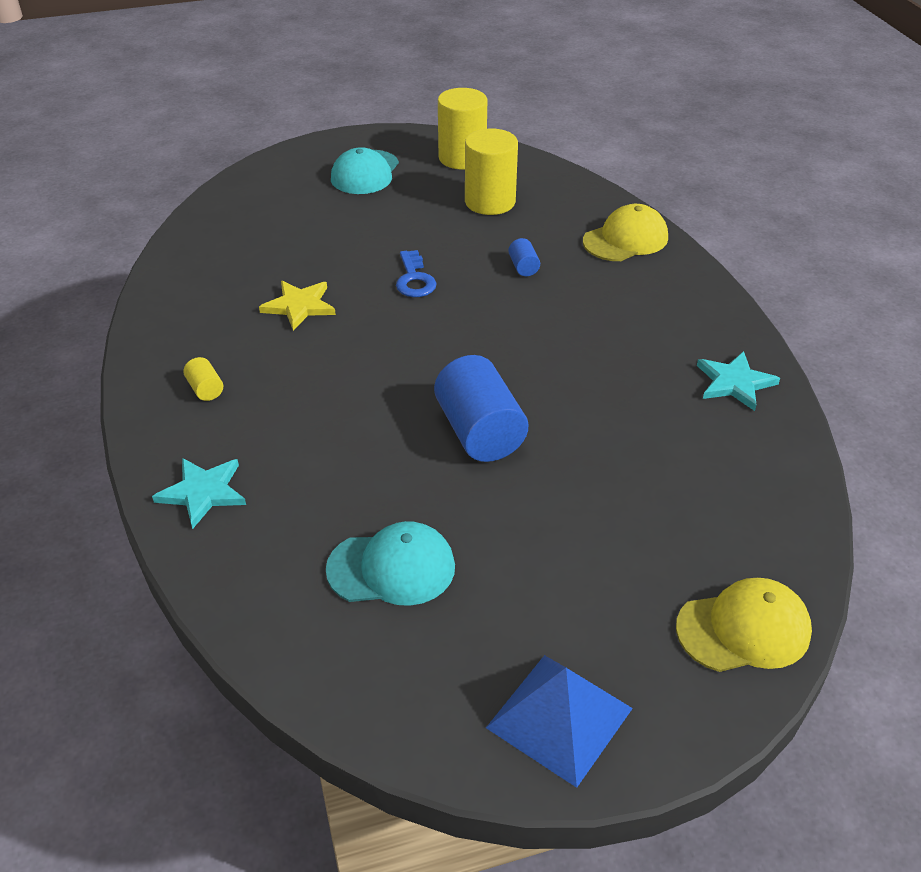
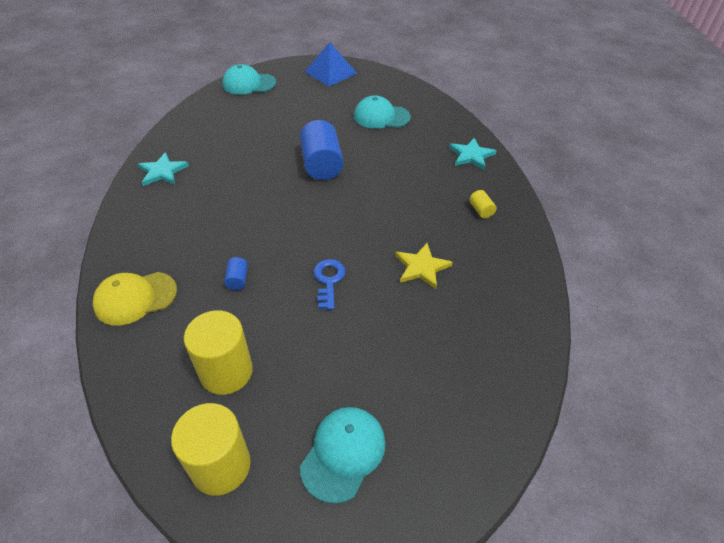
camera: 170 degrees left, 5 degrees up
(743, 629) = (249, 84): yellow cap -> turquoise cap

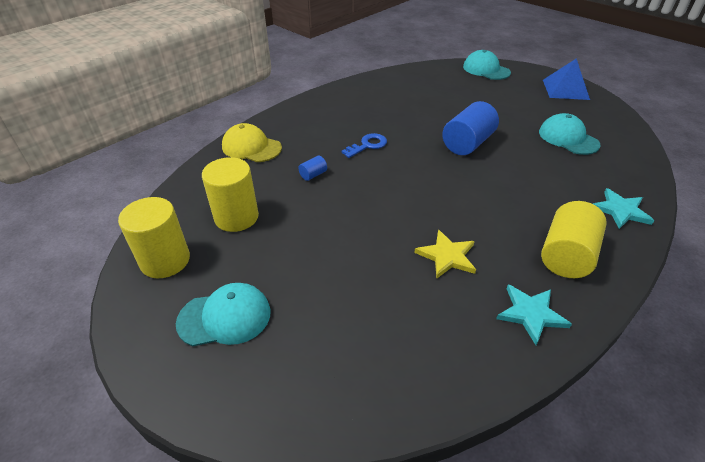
camera: 50 degrees right, 5 degrees down
(162, 172) = (357, 92): turquoise star -> turquoise star (531, 314)
(329, 280) = (366, 214): blue key -> blue key (368, 145)
(481, 210) = (566, 255): yellow cylinder -> yellow cylinder, size x2.26

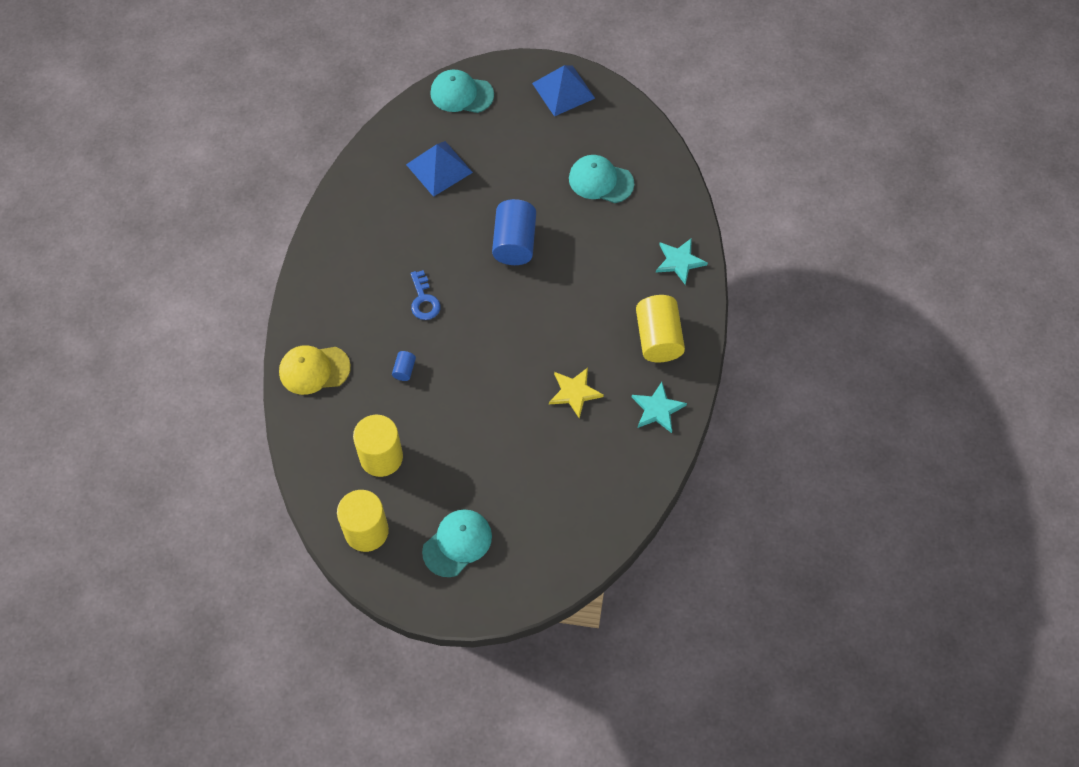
camera: 35 degrees left, 20 degrees up
(368, 145) = (424, 300): blue key -> blue key turned 150 degrees clockwise
(441, 92) = (439, 168): none -> blue pyramid

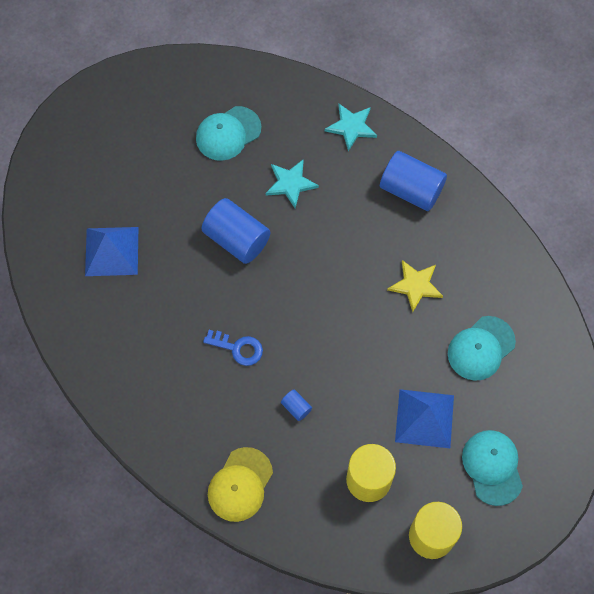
camera: 55 degrees left, 5 degrees up
(461, 94) = (48, 184): turquoise cap -> turquoise cap (481, 348)
(563, 90) = (113, 102): blue pyramid -> blue pyramid (424, 418)
(657, 409) = (475, 233): turquoise star -> turquoise star (290, 184)
(658, 338) = (411, 190): yellow cylinder -> blue cylinder

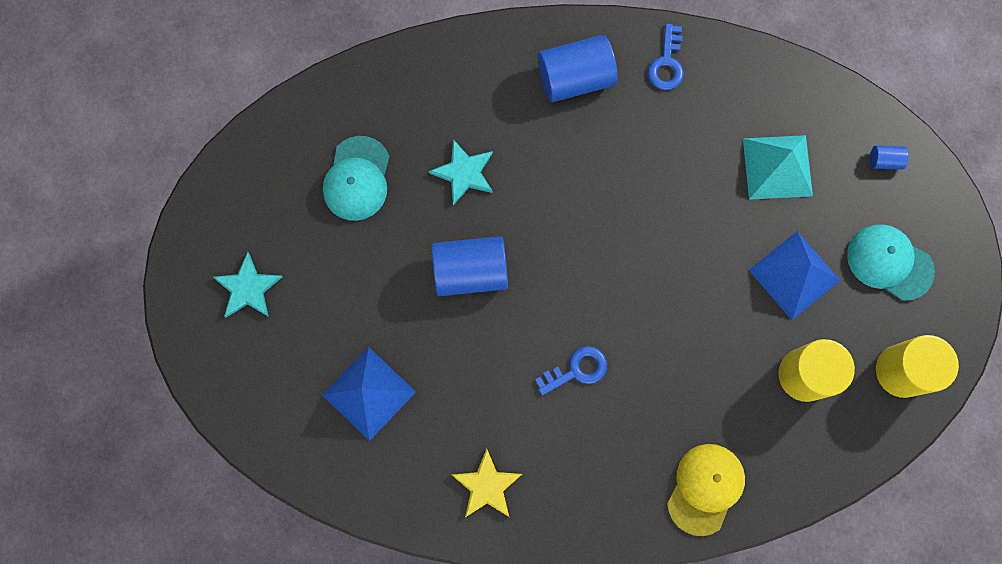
camera: 45 degrees left, 10 degrees up
(240, 484) = (705, 488): yellow cap -> yellow cap turned 135 degrees counterclockwise
(296, 407) = (681, 373): blue cylinder -> blue cylinder (884, 161)
(351, 127) = (462, 67): turquoise star -> turquoise star (248, 288)
(415, 285) = (668, 163): yellow star -> yellow star (487, 486)
(475, 230) = (666, 63): none -> blue key
(481, 348) = (777, 167): turquoise cap -> turquoise pyramid

